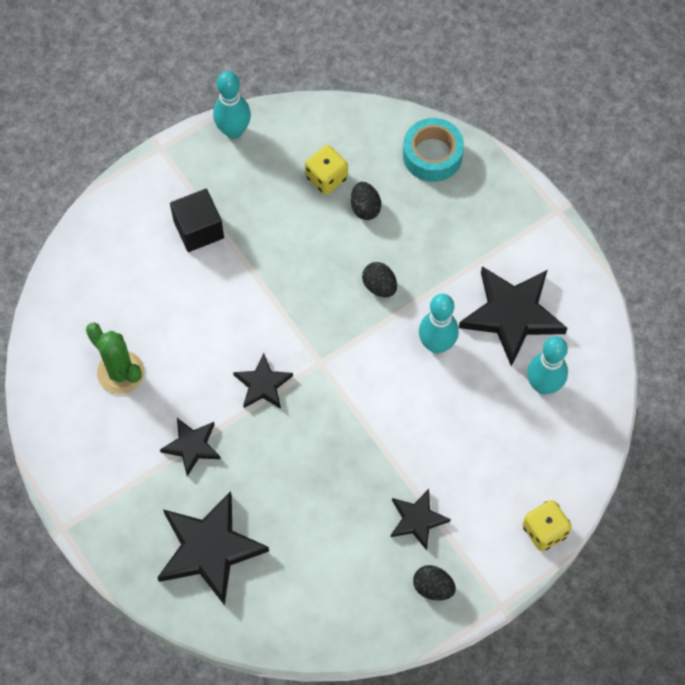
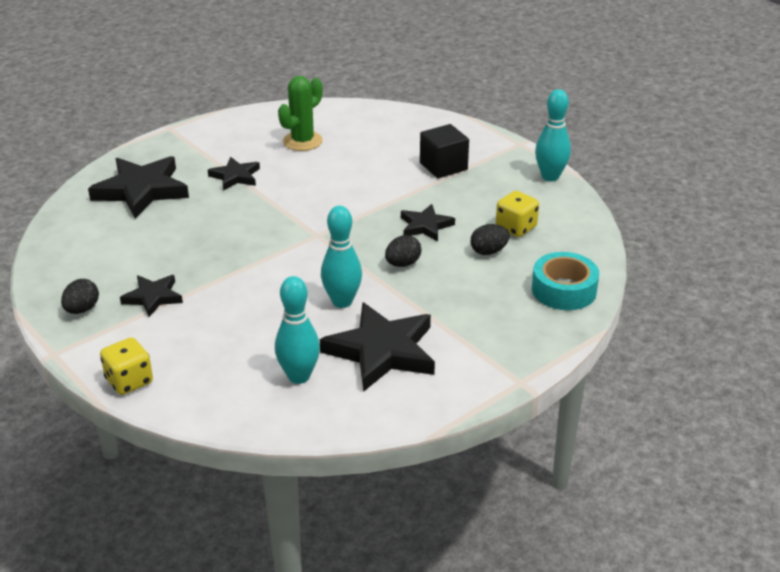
camera: 85 degrees right, 30 degrees down
(263, 384) = (294, 206): black star -> black star (425, 226)

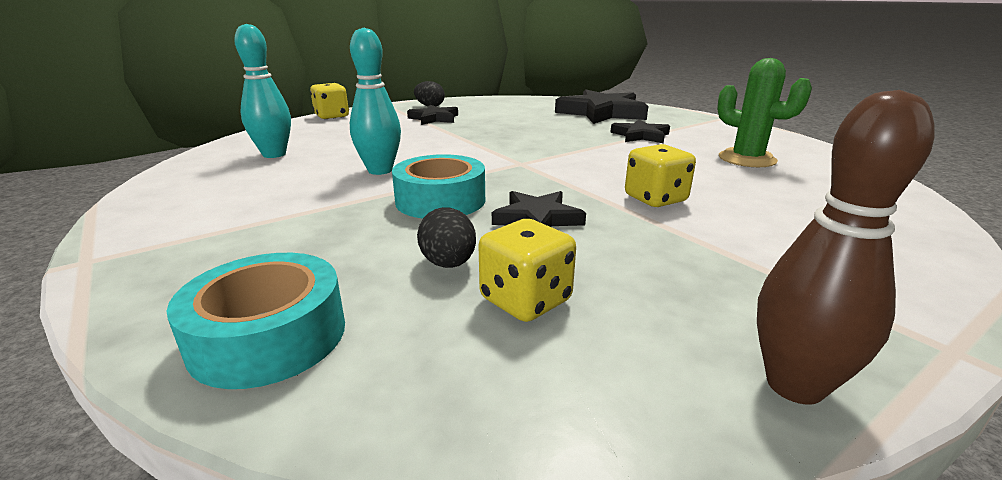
camera: 95 degrees right, 10 degrees down
(382, 351) = (269, 184): black star -> none
(387, 184) = (655, 199): none -> yellow dice
(403, 264) = (440, 200): black egg -> turquoise tape
(443, 166) = (745, 242): black cube -> none
(550, 176) = (794, 385): turquoise bowling pin -> brown bowling pin

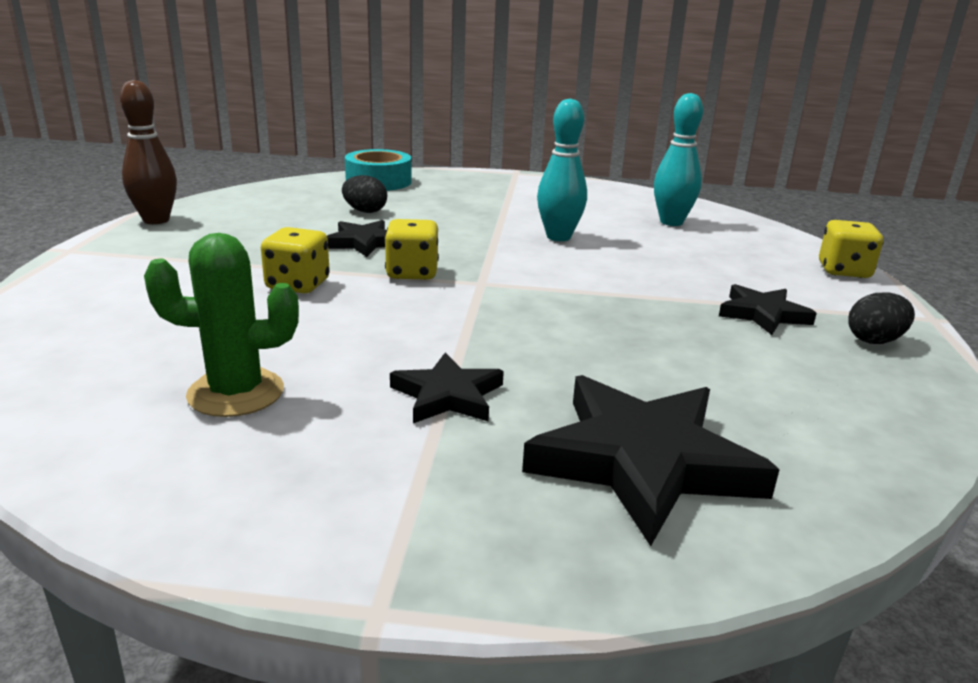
camera: 130 degrees right, 0 degrees up
(440, 200) = (452, 233): turquoise tape -> none
(525, 300) = (301, 211): yellow dice -> yellow dice (412, 273)

